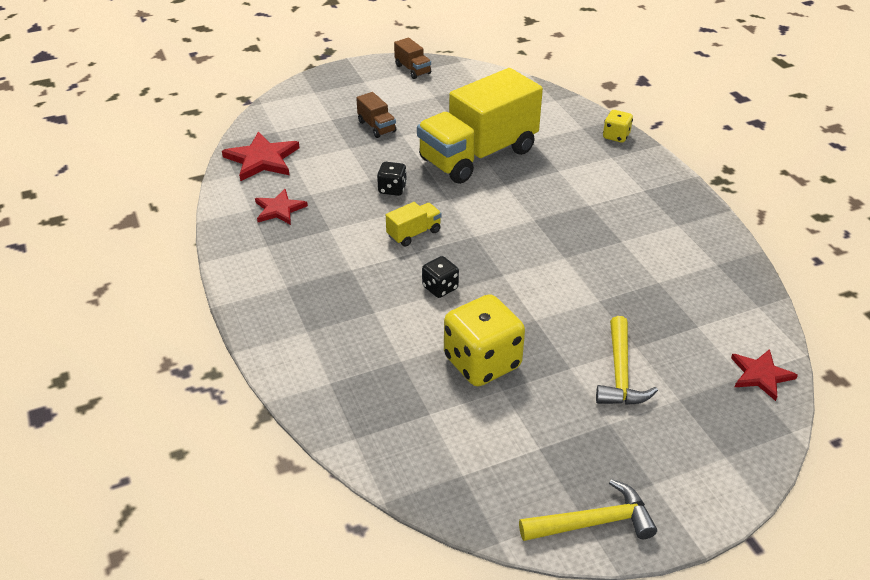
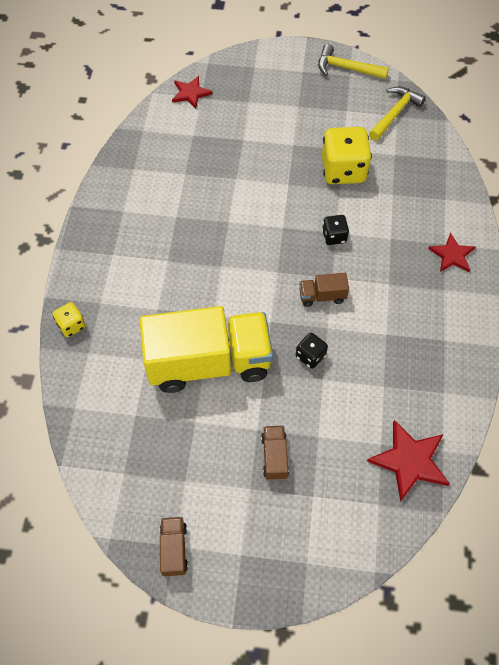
camera: 150 degrees left, 20 degrees up
(279, 209) = (419, 378): red star -> red star (452, 255)
(414, 233) = (322, 296): yellow truck -> brown truck
(620, 373) = (267, 128): yellow hammer -> yellow hammer (394, 113)

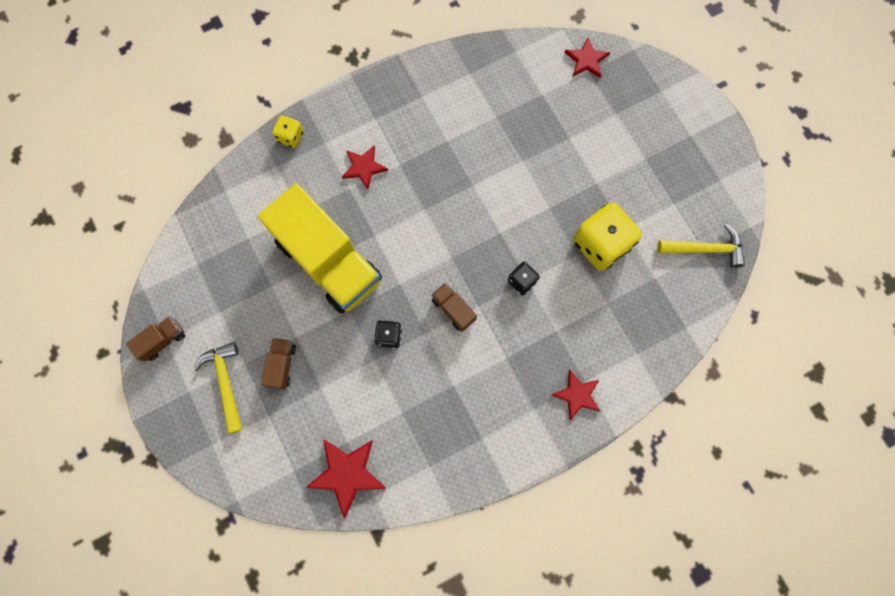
camera: 55 degrees right, 15 degrees up
(148, 287) = (364, 167): none -> red star
(274, 456) = (281, 365): brown truck -> brown truck turned 45 degrees counterclockwise
(347, 68) = (726, 172): yellow hammer -> yellow hammer (225, 383)

